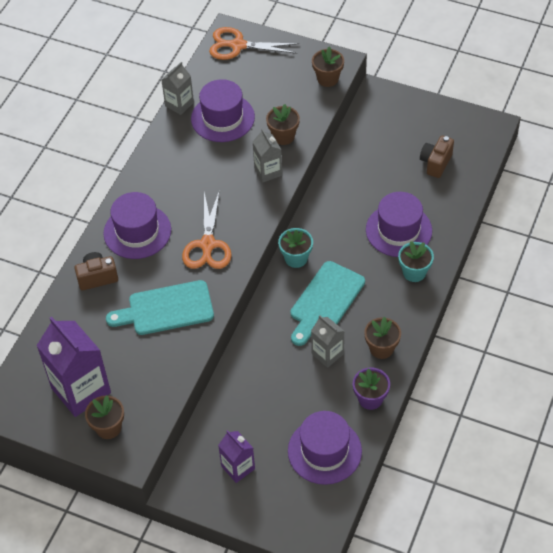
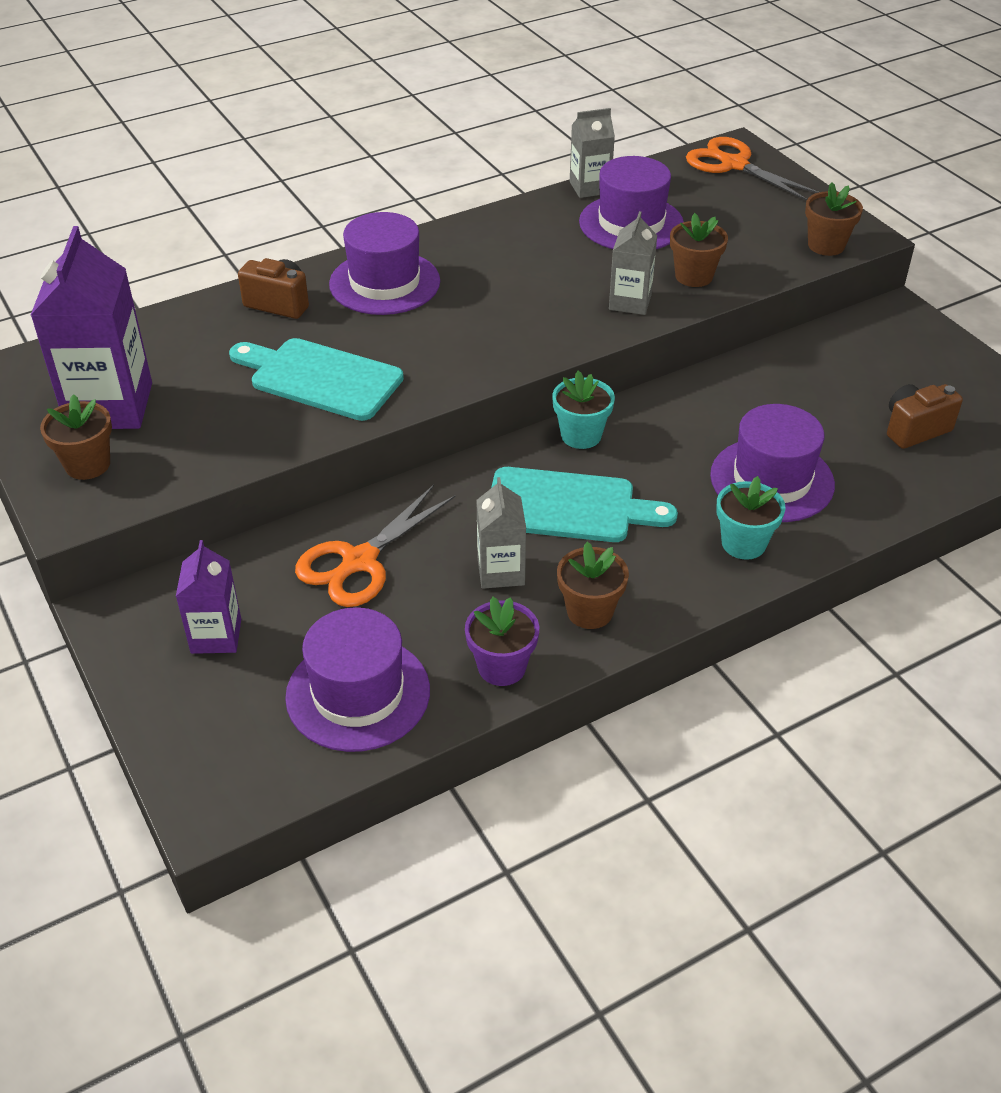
camera: 35 degrees right, 10 degrees down
(207, 245) = (456, 339): orange scissors -> orange scissors (359, 562)
(325, 301) = (568, 506): turquoise cutting board -> turquoise cutting board turned 150 degrees counterclockwise

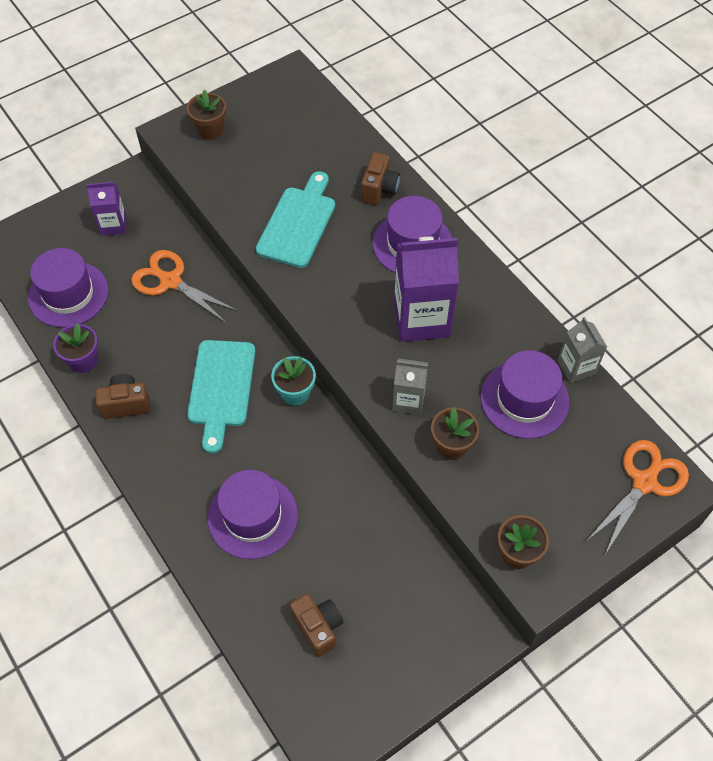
camera: 85 degrees right, 15 degrees up
(110, 406) = (263, 128): purple carton -> purple carton (421, 319)
(501, 571) = (161, 354): grey carton -> none
(589, 611) = (126, 404): brown flower pot -> brown camera
(743, 543) = (186, 494): turquoise flower pot -> none

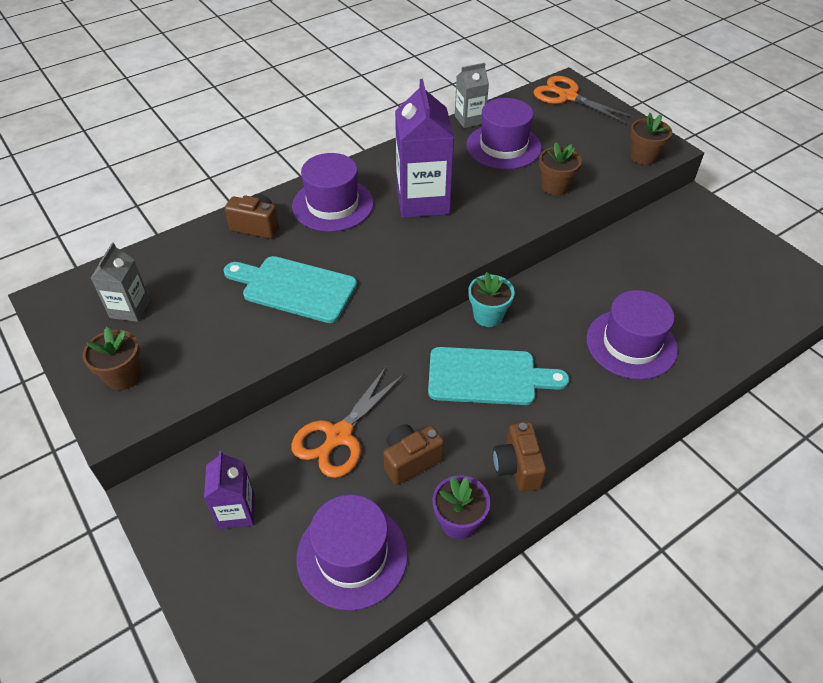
camera: 90 degrees left, 10 degrees down
(318, 627) = (724, 295): brown camera -> brown camera (410, 460)
(408, 400) = (513, 210): grey carton -> grey carton (130, 309)

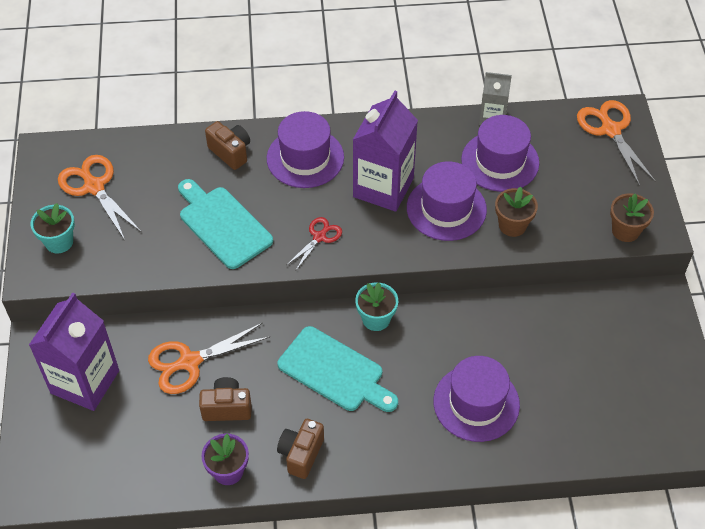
camera: 30 degrees right, 5 degrees up
(123, 376) = (59, 242): brown flower pot -> turquoise flower pot
(130, 309) = (94, 186): grey carton -> orange scissors
(236, 511) = (85, 382): purple carton -> purple carton, size x1.81
(352, 555) = (140, 454): purple hat -> purple hat (446, 208)
(397, 261) = (319, 237): none -> red scissors

